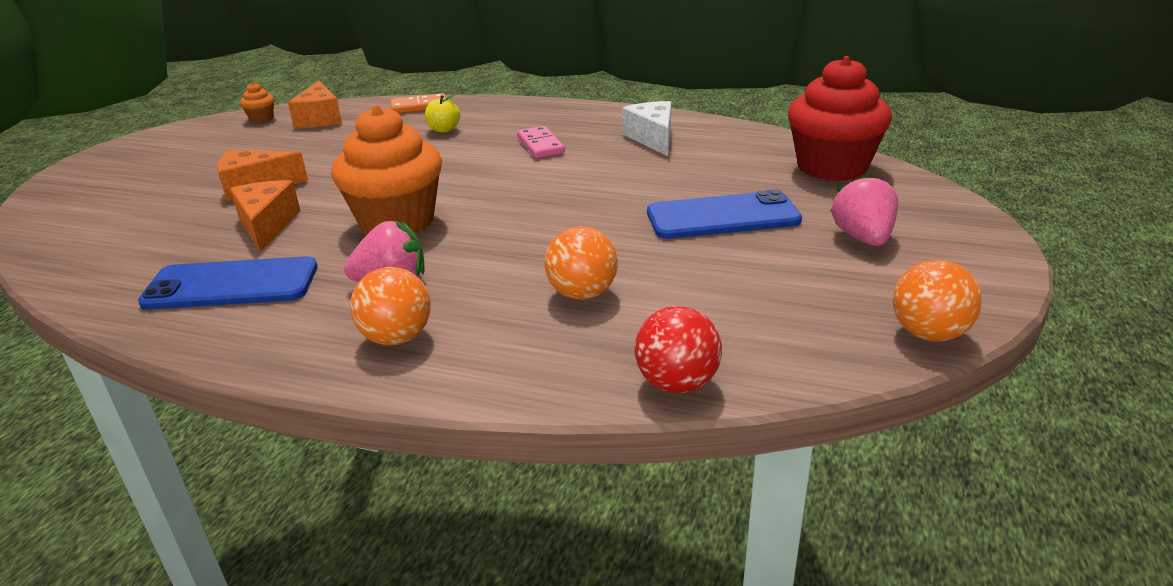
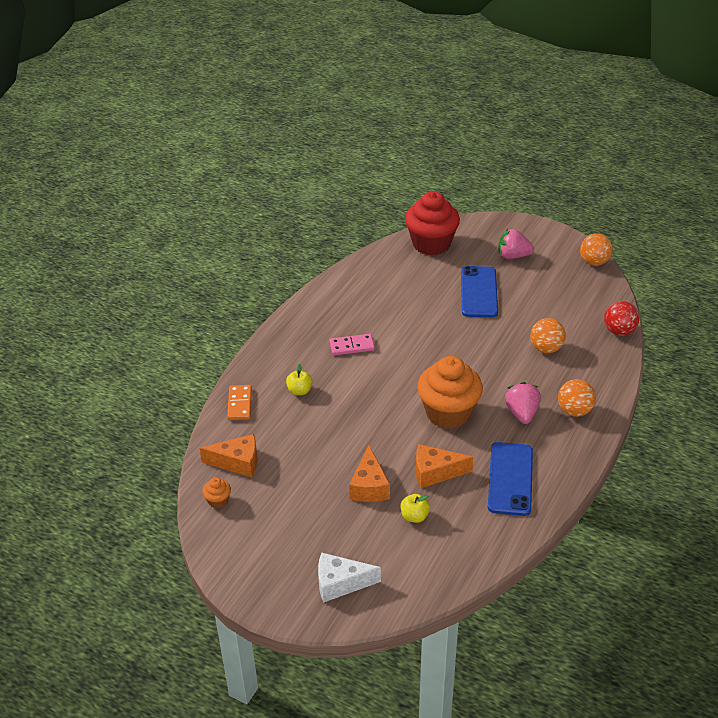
camera: 80 degrees left, 10 degrees up
(184, 220) = (414, 516): none -> yellow apple
(653, 138) = (361, 298): white cheese -> white cheese (340, 583)

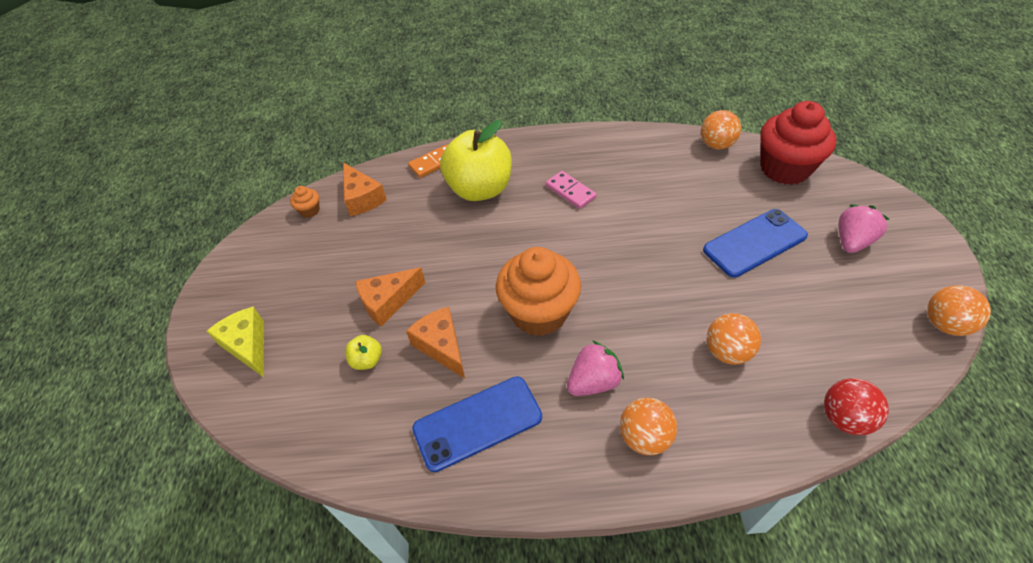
camera: 60 degrees right, 10 degrees up
(299, 391) = (480, 189): yellow apple -> yellow apple, size x2.45
(340, 583) = (247, 345): white cheese -> yellow cheese
(379, 258) = (716, 145): none -> orange ball
(513, 256) = (852, 241): pink strawberry -> pink strawberry turned 60 degrees clockwise

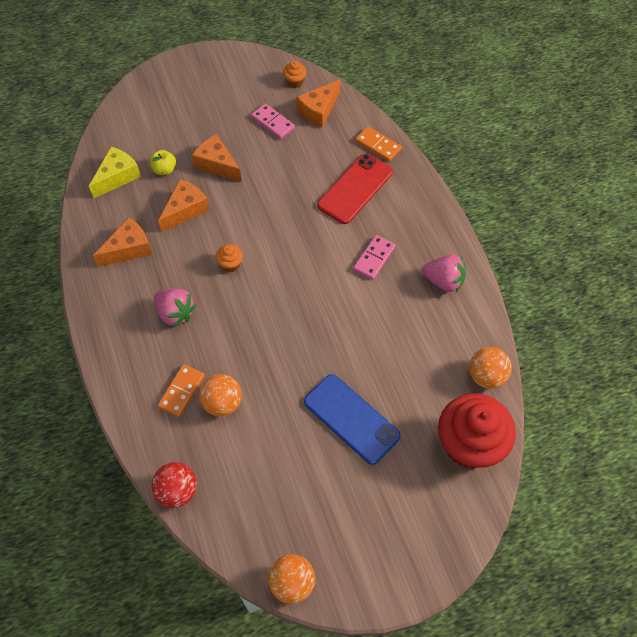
camera: 70 degrees right, 10 degrees up
(247, 345) = (162, 99): yellow cheese -> yellow cheese (117, 177)
(356, 239) = (273, 123): none -> pink domino
(477, 423) = (129, 249): blue phone -> orange cheese
(480, 189) = (355, 189): yellow apple -> red phone
(539, 312) = (230, 264): orange cupcake -> orange cupcake, size x0.41
(644, 437) = (136, 353): orange ball -> none
(707, 392) = (182, 391): none -> orange domino
(852, 241) = (378, 506): pink strawberry -> pink strawberry (443, 281)

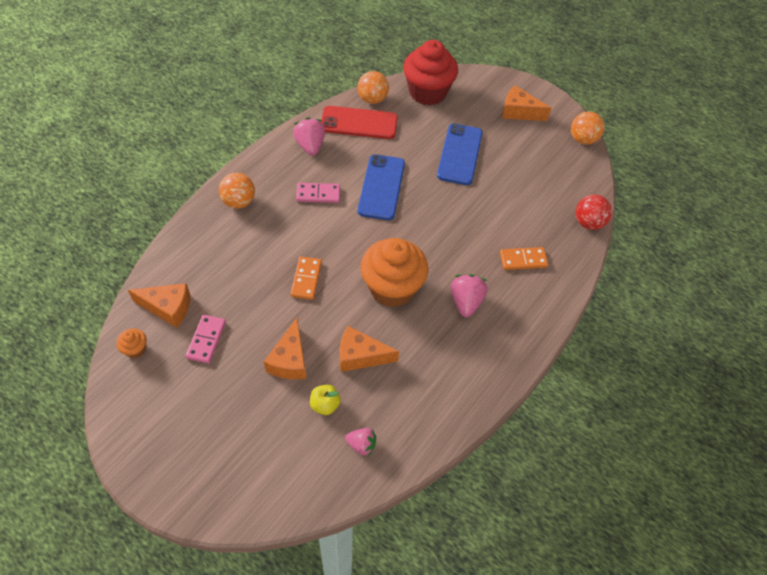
camera: 125 degrees left, 5 degrees down
(117, 177) = (361, 445): yellow cheese -> pink strawberry
(129, 249) = (434, 377): orange cheese -> orange cheese (519, 112)
(222, 403) = (510, 230): orange ball -> orange ball (239, 202)
(230, 264) = (392, 288): orange cupcake -> orange cupcake, size x2.43
(350, 316) = (381, 187): none -> blue phone
(355, 189) = (253, 236): red phone -> red phone (359, 123)
(378, 145) = (190, 241): orange domino -> orange domino (306, 279)

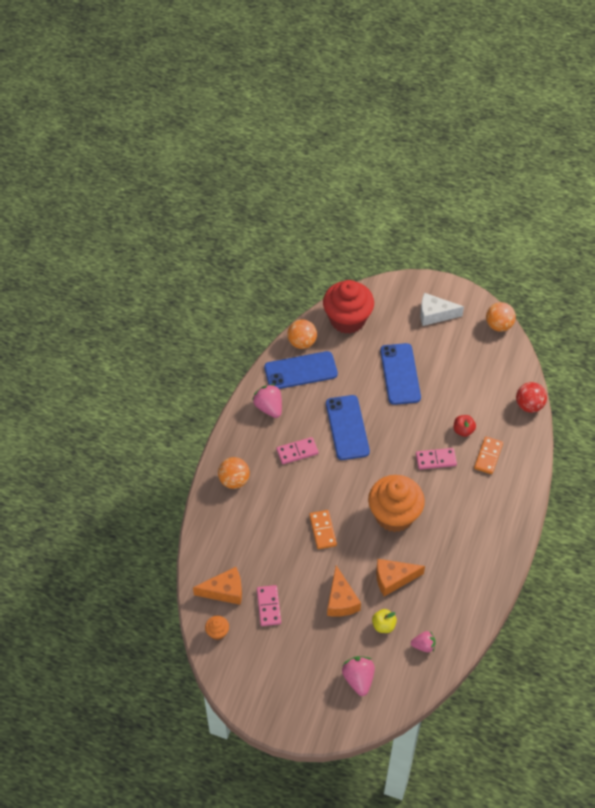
camera: 15 degrees left, 0 degrees up
(359, 123) = (300, 371): red phone -> blue phone
(463, 246) = (436, 460): none -> pink domino
(466, 302) = (456, 507): pink strawberry -> pink strawberry (358, 679)
(505, 226) = (463, 430): none -> red apple
(519, 112) = (435, 314): orange cheese -> white cheese
(523, 260) = (488, 456): orange domino -> orange domino turned 45 degrees counterclockwise

